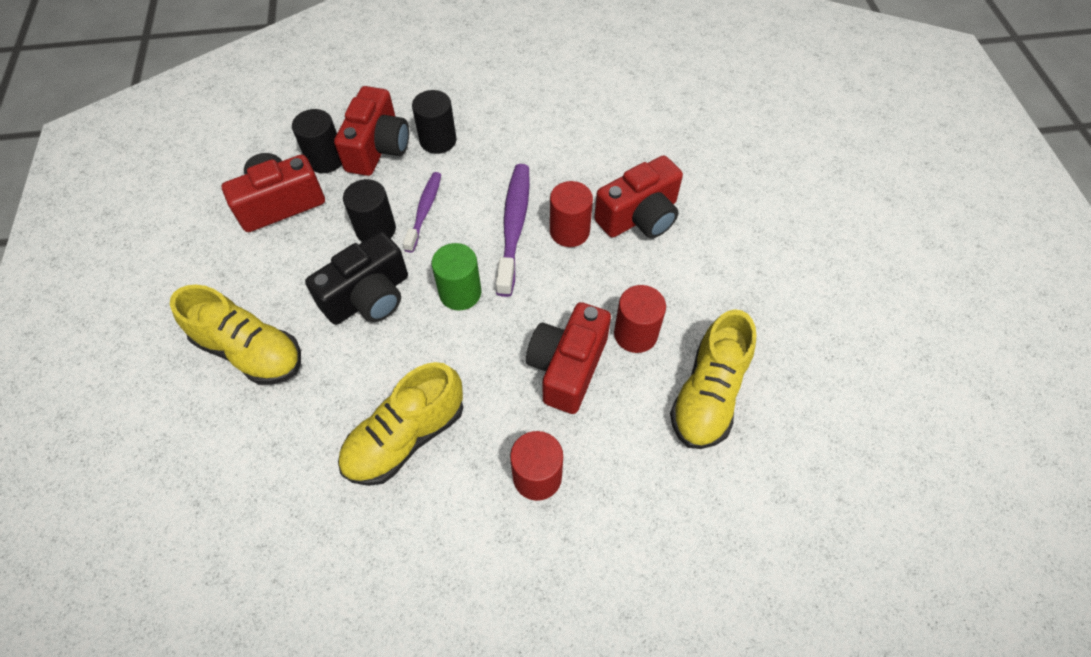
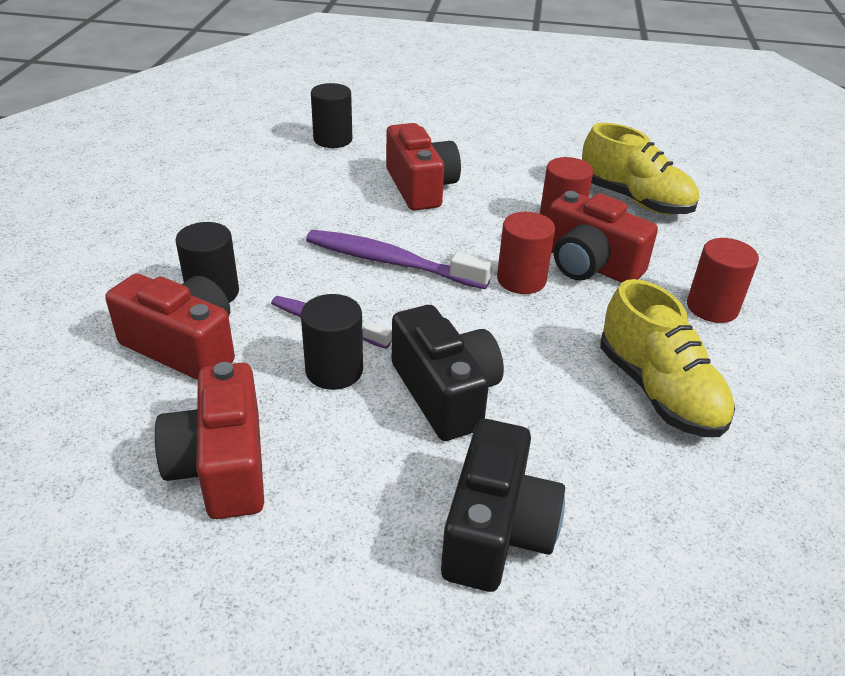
camera: 75 degrees left, 20 degrees down
(250, 351) = (496, 530): yellow shoe -> black camera
(326, 159) = (165, 403): black cylinder -> black cylinder (333, 139)
(460, 293) = (469, 317): green cylinder -> none
(569, 231) = (417, 229): red cylinder -> red cylinder (521, 280)

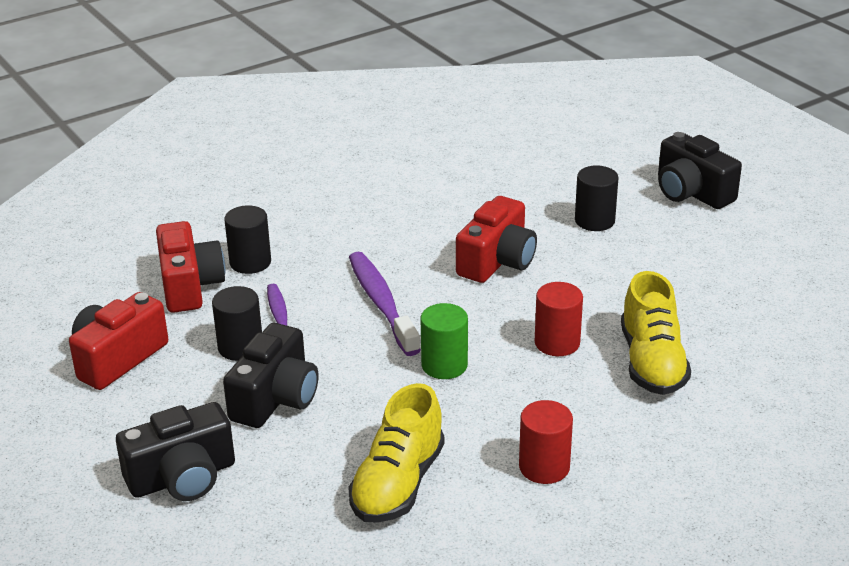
camera: 50 degrees right, 5 degrees down
(333, 139) = (499, 190): black cylinder -> black cylinder (594, 221)
(462, 89) = (691, 192): none -> black camera
(521, 280) = (444, 365): red cylinder -> green cylinder
(589, 265) = (513, 385): red camera -> none

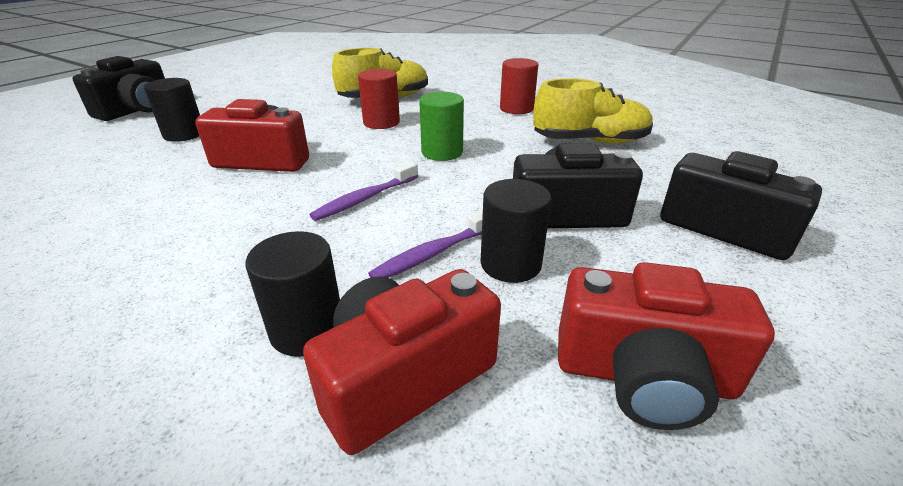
camera: 115 degrees left, 0 degrees up
(381, 303) = (365, 199): purple toothbrush -> purple toothbrush, size x0.63

